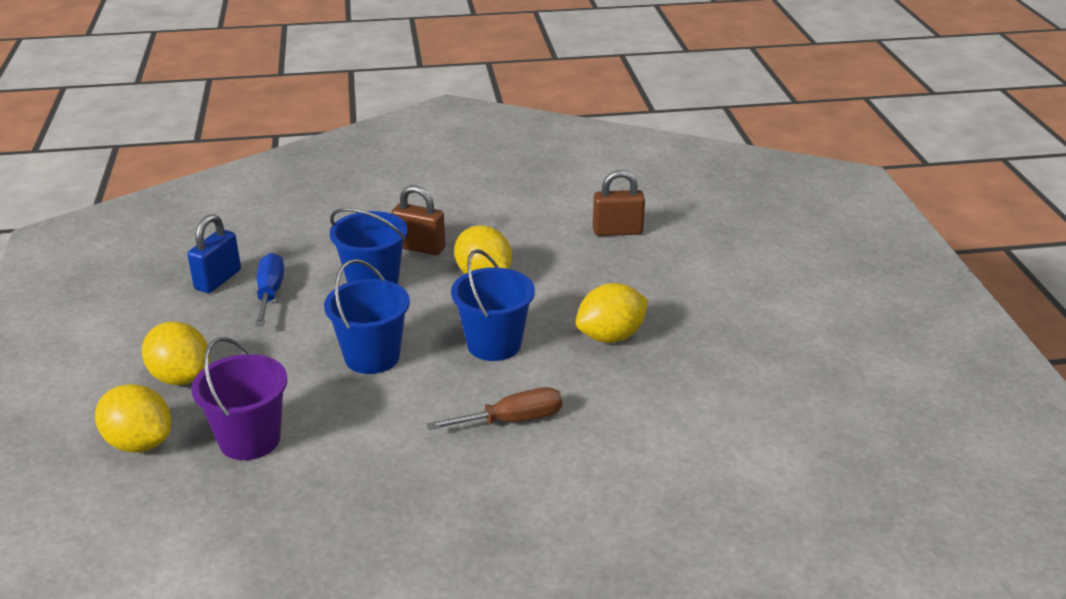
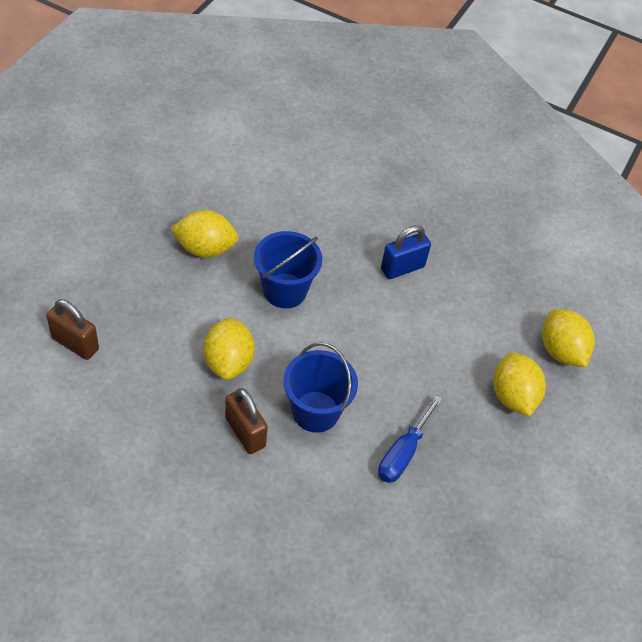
camera: 150 degrees left, 20 degrees up
(218, 280) = (436, 501): blue padlock -> blue padlock (402, 268)
(250, 440) = (491, 311): purple bucket -> none
(372, 357) = (372, 332): blue bucket -> none
(512, 420) = (328, 228): brown screwdriver -> none

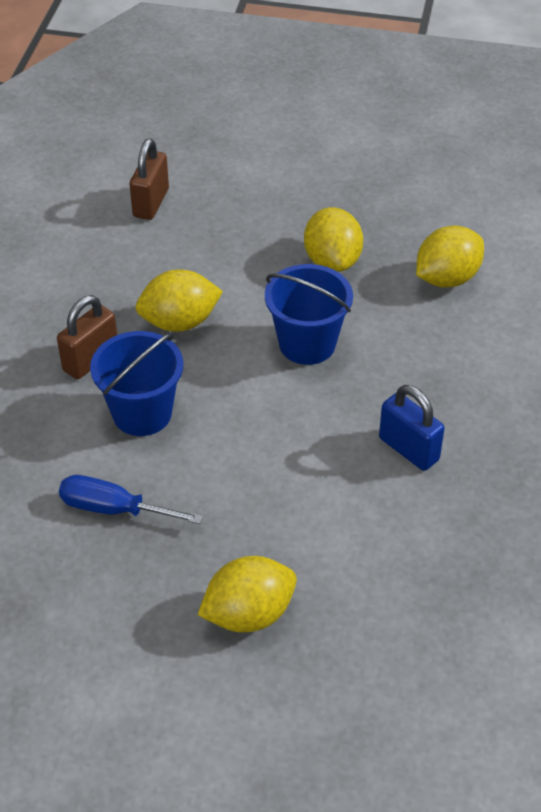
camera: 80 degrees right, 5 degrees down
(561, 351) = (356, 663): yellow lemon -> yellow lemon (447, 278)

